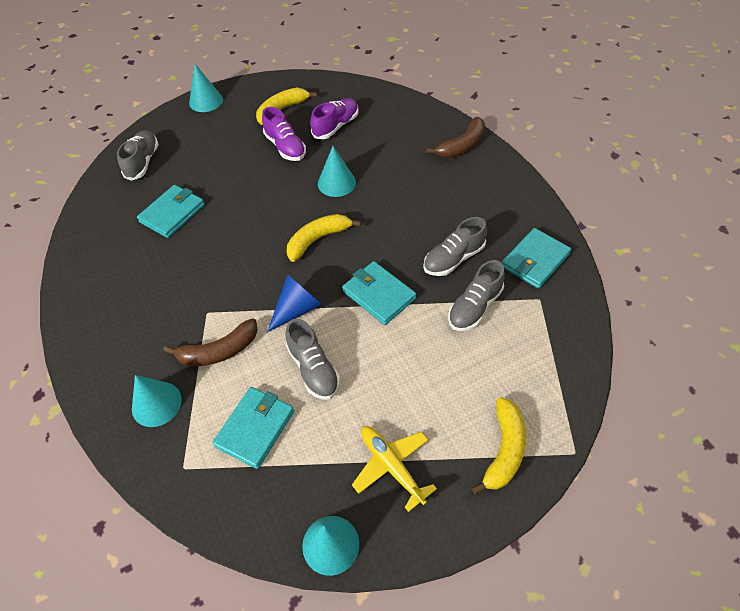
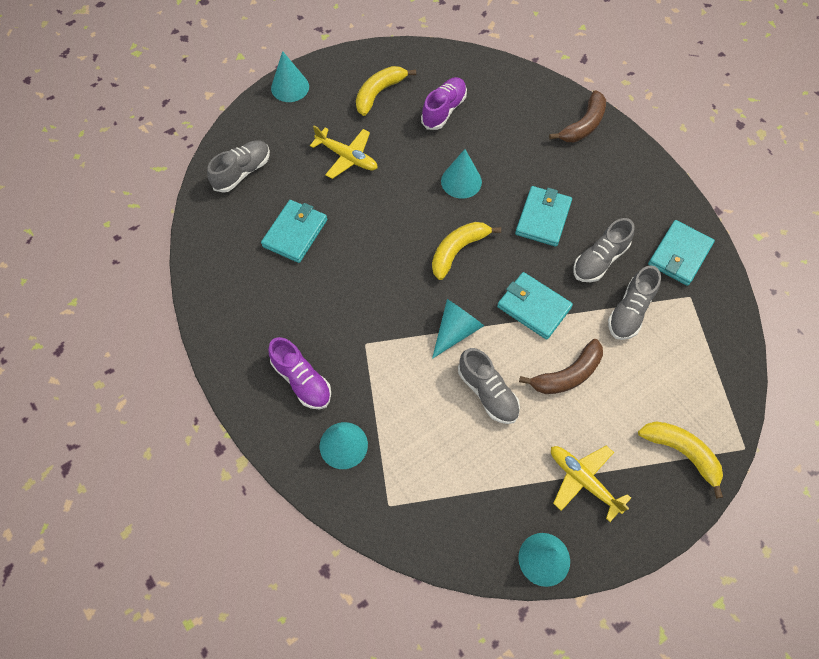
camera: 10 degrees left, 10 degrees up
(143, 162) = (242, 172): grey shoe -> grey shoe turned 45 degrees clockwise
(219, 351) = (389, 384): brown banana -> brown banana (567, 374)
(238, 157) = (347, 157): none -> yellow plane
(255, 428) = (447, 459): turquoise wallet -> turquoise wallet (543, 218)
(285, 147) = (395, 141): purple shoe -> purple shoe (302, 380)
(297, 309) = (456, 330): blue cone -> turquoise cone
(504, 450) = (681, 453): yellow banana -> yellow banana turned 60 degrees counterclockwise

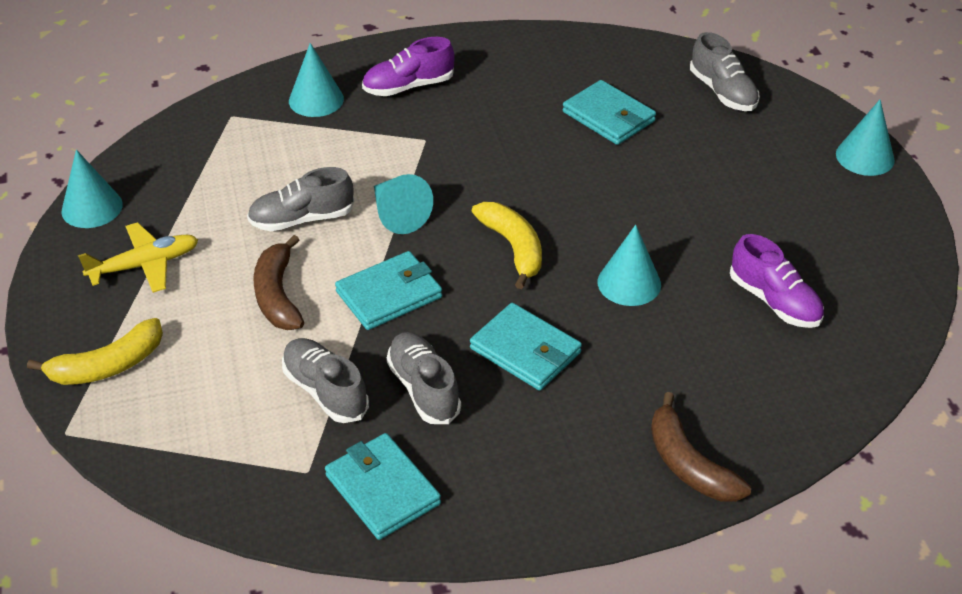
camera: 110 degrees right, 20 degrees down
(347, 157) = (715, 183): yellow plane -> none
(379, 93) = (829, 240): yellow banana -> none

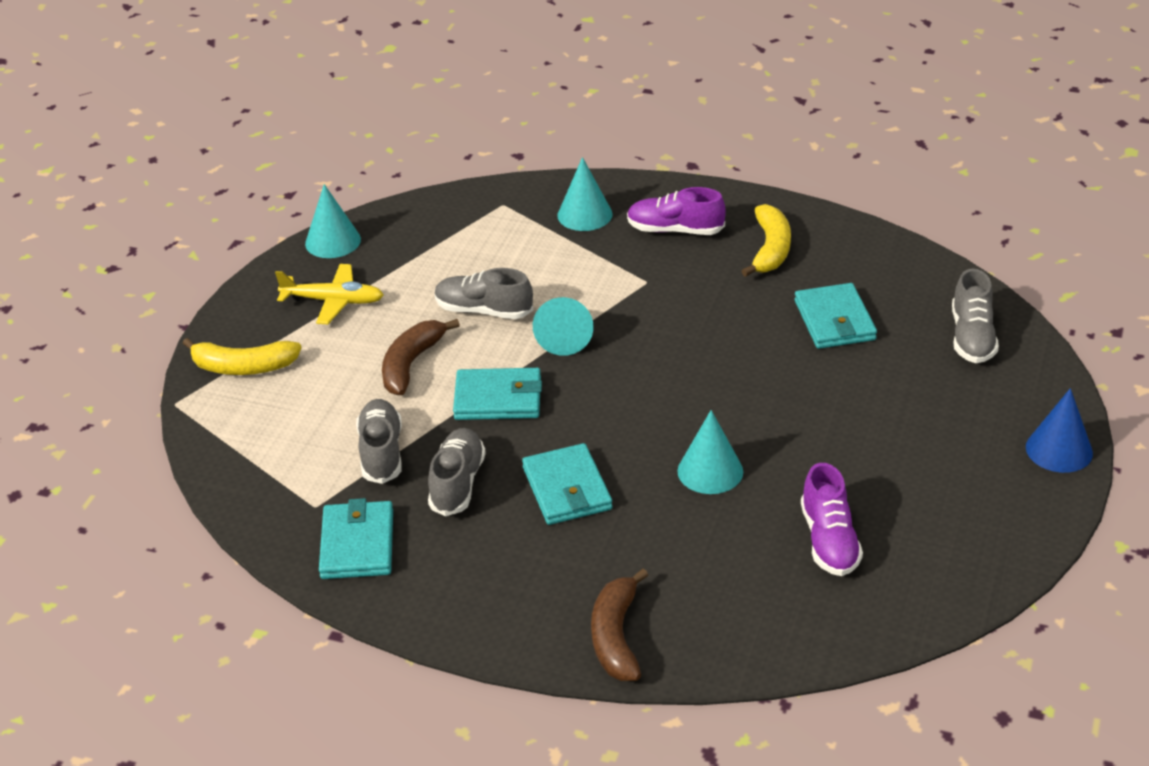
camera: 35 degrees right, 5 degrees down
(513, 248) = (636, 402): yellow banana -> yellow banana (770, 249)
(865, 157) = (1059, 450): turquoise cone -> blue cone

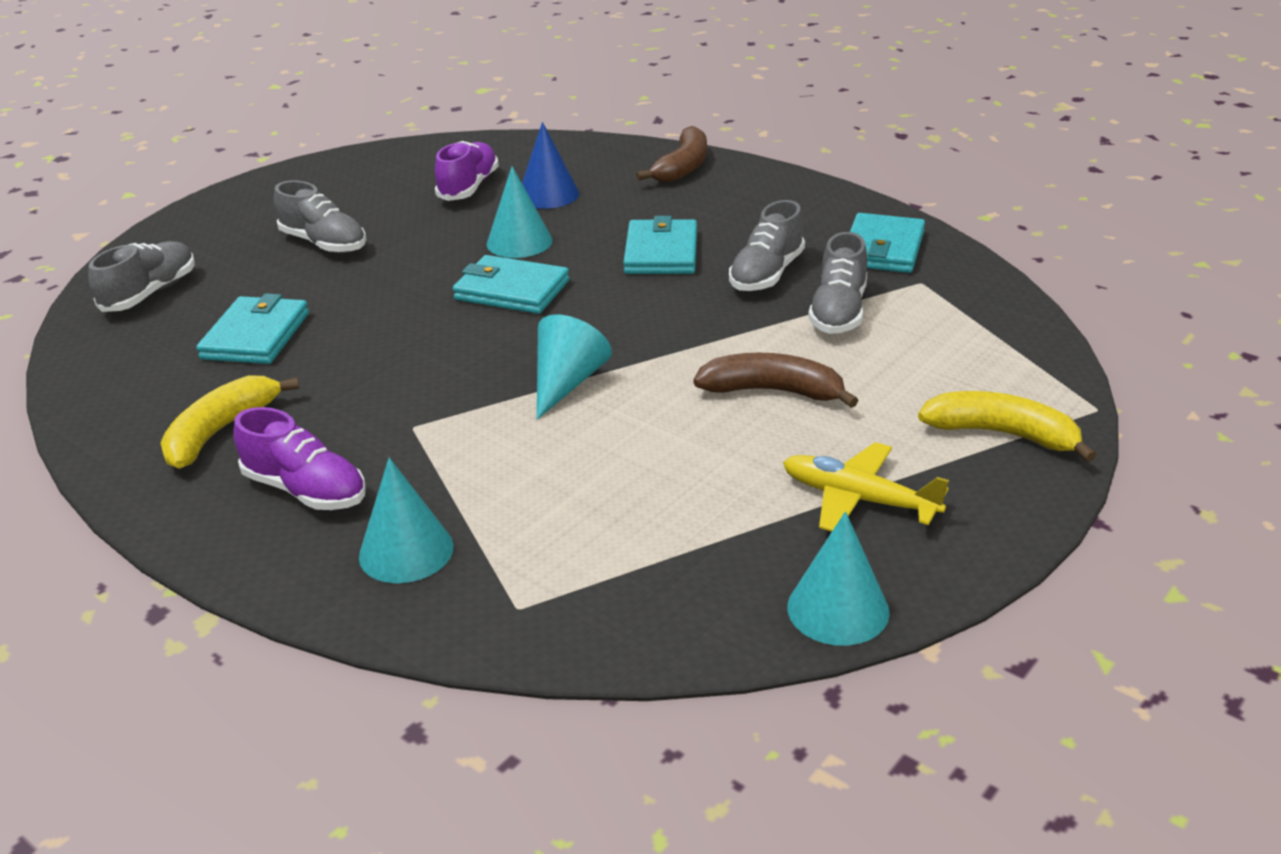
camera: 160 degrees left, 5 degrees down
(411, 364) = (773, 391): brown banana -> brown banana turned 120 degrees counterclockwise
(484, 311) = (648, 436): grey shoe -> grey shoe (324, 243)
(498, 399) = (685, 336): turquoise wallet -> turquoise wallet (511, 290)
(1059, 450) = (216, 205): blue cone -> blue cone (548, 195)

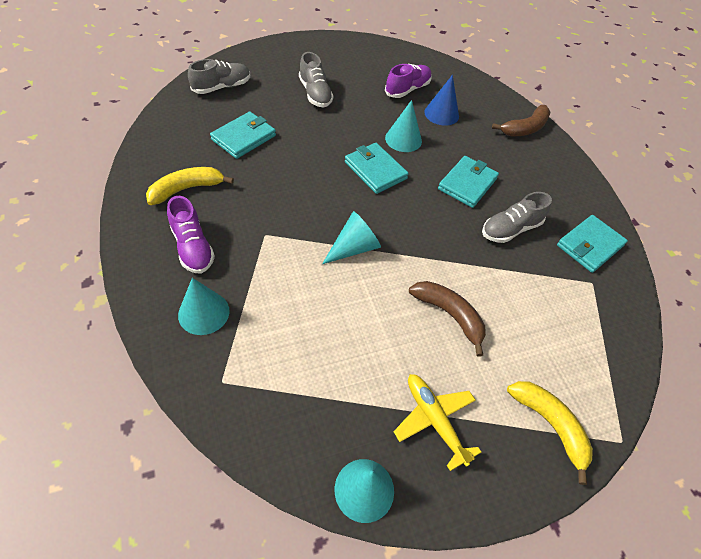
camera: 25 degrees right, 20 degrees up
(838, 312) = (528, 278): grey shoe -> none

